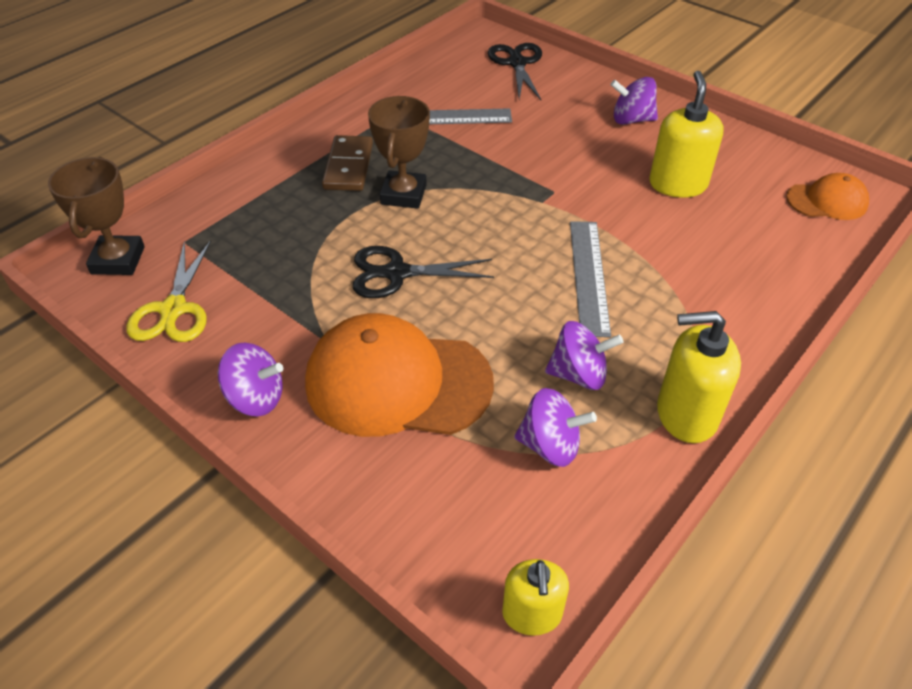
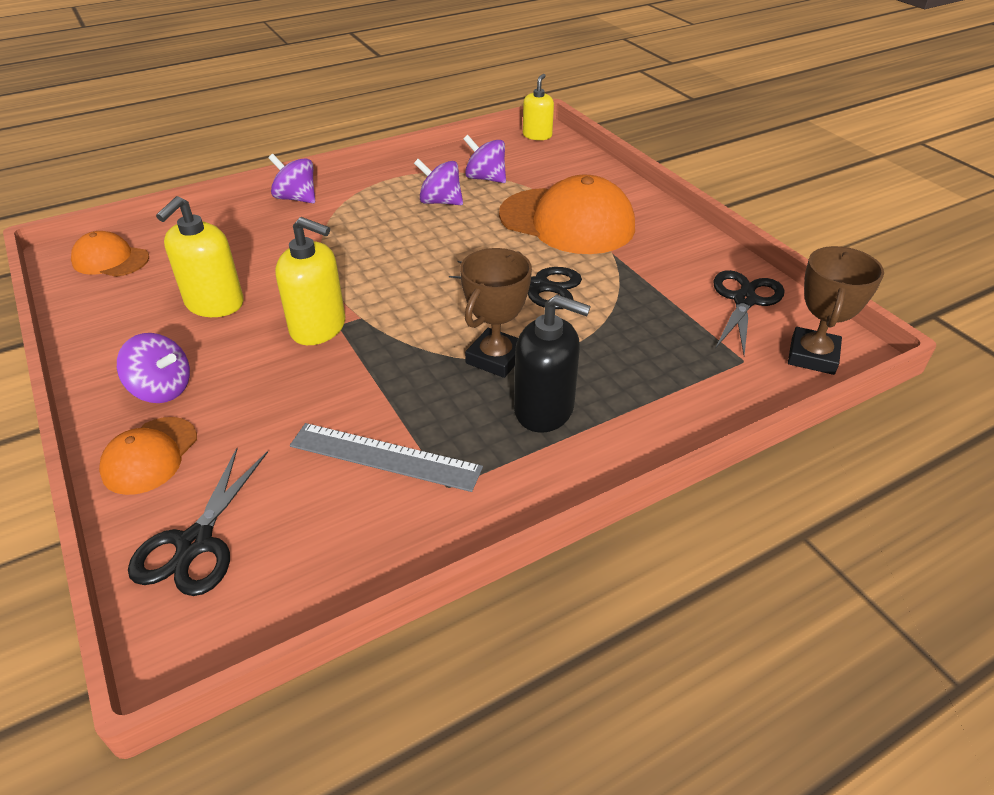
camera: 160 degrees left, 5 degrees down
(173, 310) = (744, 300): yellow scissors -> black scissors
(256, 398) = (672, 232): purple spinning top -> purple spinning top (296, 198)
(348, 166) = (544, 409): brown domino -> black soap dispenser
(588, 276) = (378, 251): grey ruler -> none
(590, 88) = (150, 455): none -> orange cap
(686, 414) = (392, 174): yellow soap dispenser -> yellow soap dispenser (318, 327)

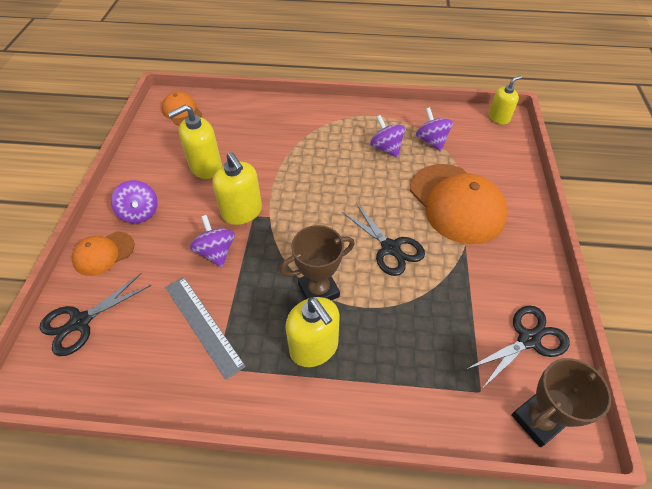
camera: 35 degrees right, 10 degrees up
(296, 198) = (305, 108): purple spinning top -> purple spinning top (216, 252)
(544, 409) = (314, 347): black soap dispenser -> yellow soap dispenser

